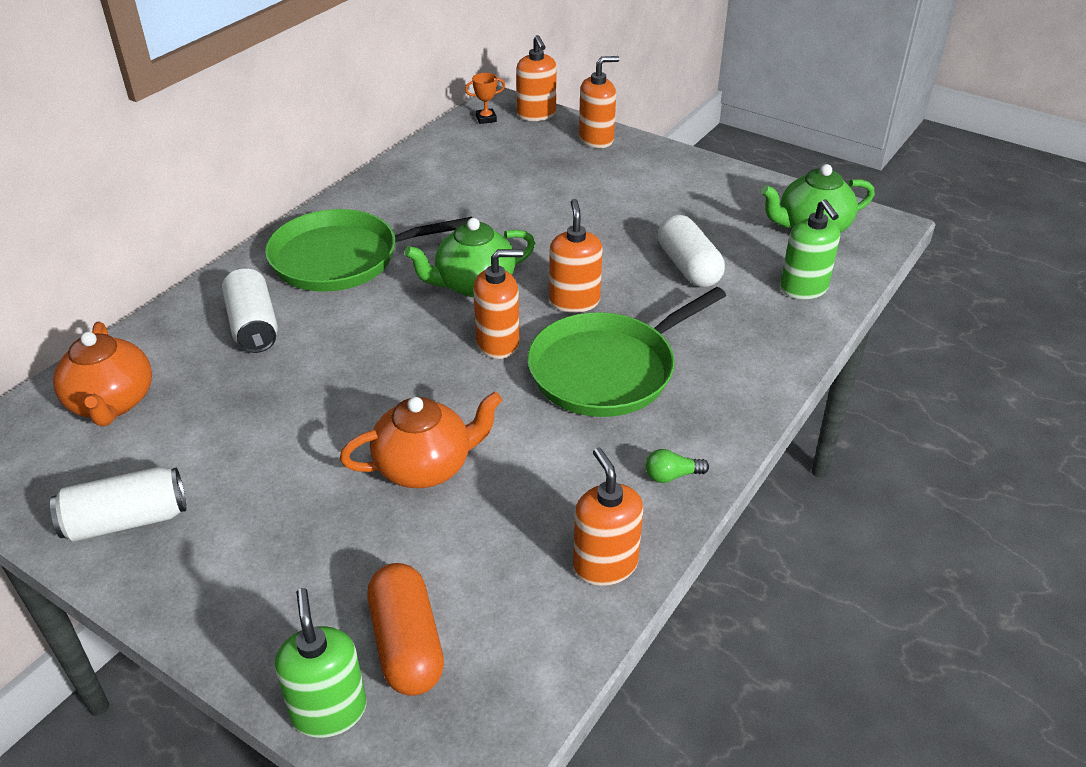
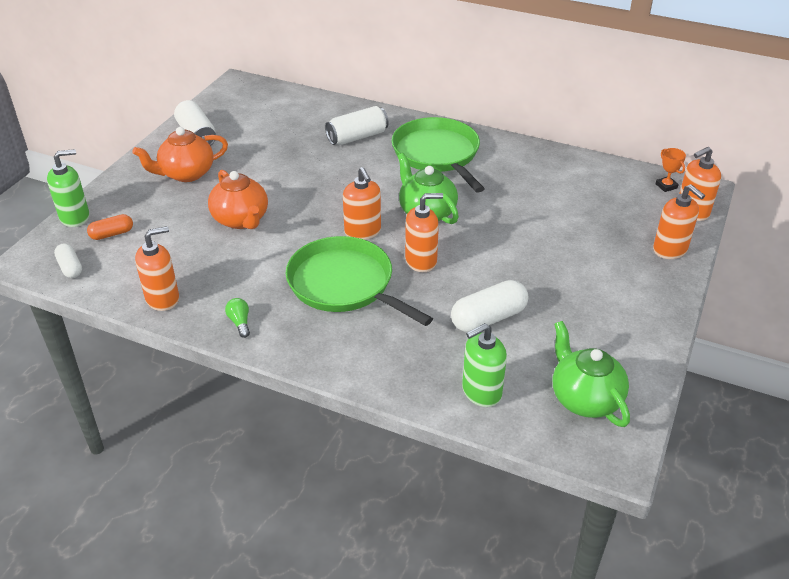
camera: 80 degrees right, 0 degrees up
(112, 403) = (281, 110): orange teapot -> orange teapot (186, 174)
(407, 644) = (112, 234): orange capsule -> orange capsule, size x0.59
(492, 705) = (70, 267): none -> white capsule

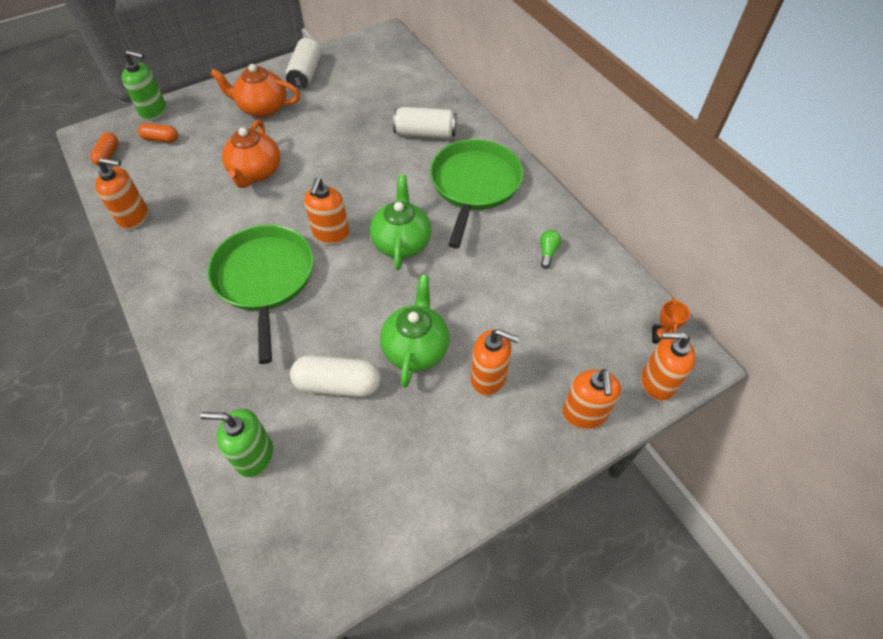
camera: 35 degrees right, 15 degrees up
(70, 267) = (108, 155): white capsule -> orange capsule
(240, 322) = (159, 270): green light bulb -> green light bulb (547, 252)
(421, 261) = (346, 290): orange soap dispenser -> orange soap dispenser (488, 378)
(585, 399) = (328, 525): green teapot -> green teapot (416, 348)

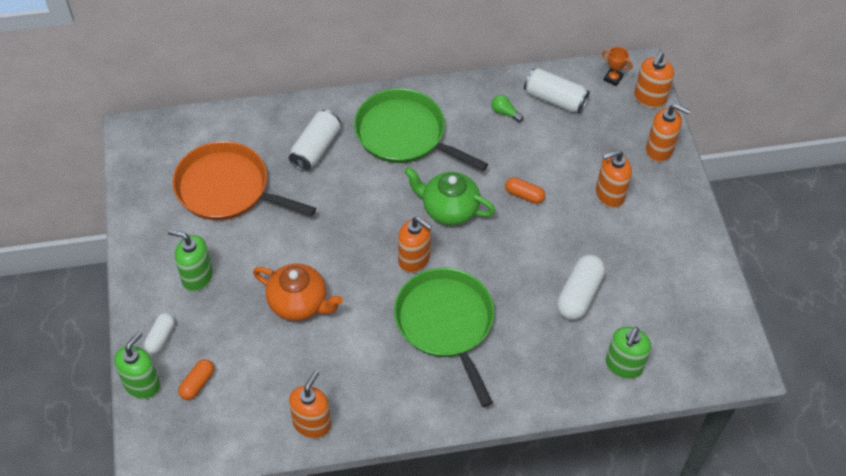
camera: 70 degrees left, 0 degrees up
(108, 155) = (197, 440): orange capsule -> orange capsule (524, 195)
(199, 107) = (160, 337): none -> white capsule
(262, 108) = (197, 277): orange teapot -> green soap dispenser
(265, 279) = (446, 323): green pan -> green pan turned 60 degrees clockwise
(306, 74) = (159, 223): white can -> white can (554, 99)
(356, 97) = (227, 188): none -> orange pan
(416, 348) = (565, 233): green teapot -> none
(488, 378) = (609, 195): orange soap dispenser -> orange soap dispenser turned 150 degrees counterclockwise

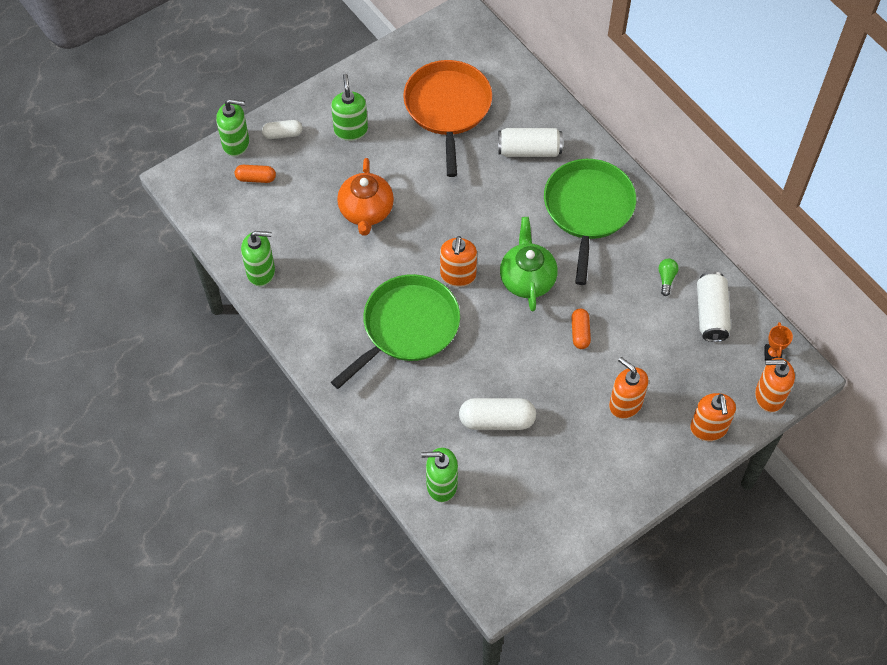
camera: 65 degrees right, 5 degrees up
(312, 424) = (261, 272): orange soap dispenser -> green soap dispenser

